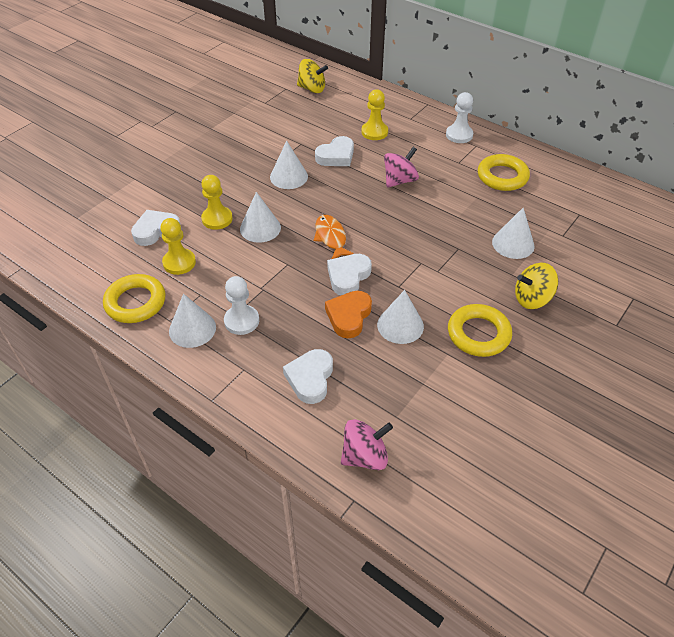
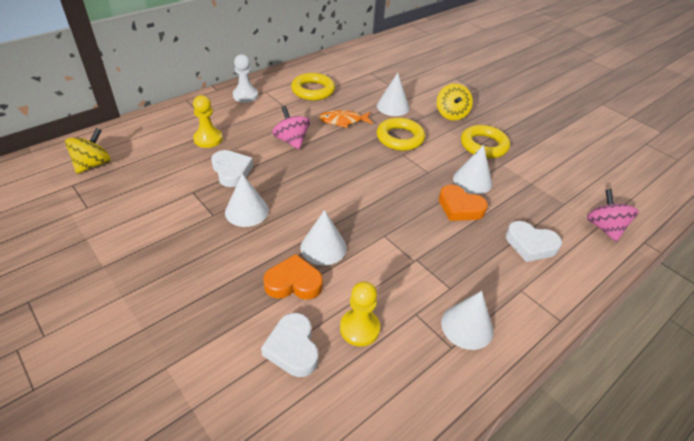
camera: 80 degrees left, 5 degrees down
(135, 302) = (419, 381): yellow ring -> yellow ring (400, 138)
(217, 219) = (293, 283): yellow pawn -> orange heart
(241, 321) = (459, 282): white pawn -> none
(331, 238) = (355, 198): orange fish -> orange fish (343, 121)
(348, 277) = (411, 198): white heart -> none

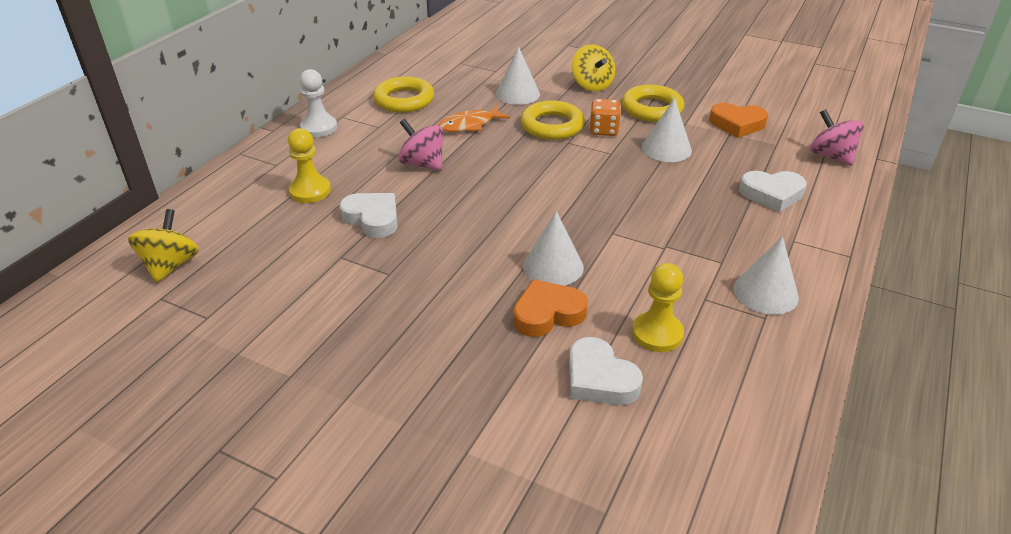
camera: 20 degrees left, 5 degrees down
(247, 211) = (429, 257): white cone -> none
(435, 152) = (603, 130): none -> orange dice
(460, 207) = (673, 179): orange heart -> orange heart (737, 124)

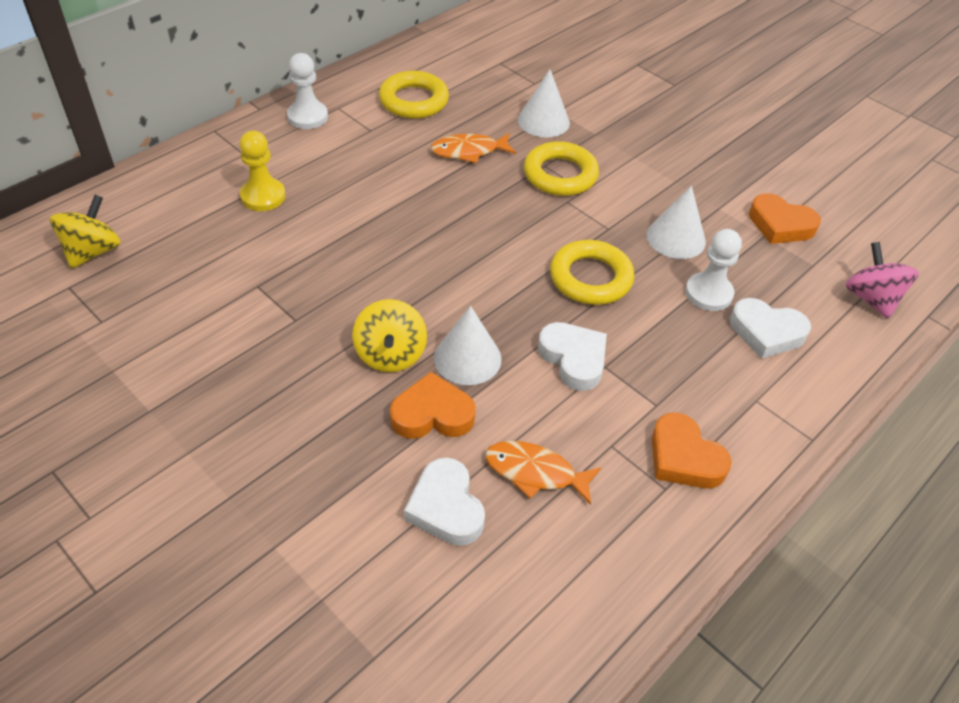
camera: 15 degrees right, 10 degrees up
(372, 219) = (310, 247): white heart -> white heart (573, 359)
(423, 164) = (394, 191): pink spinning top -> none
(592, 85) = (635, 128): yellow spinning top -> yellow spinning top (390, 354)
(603, 130) = (616, 195): orange dice -> none
(652, 109) = (689, 178): yellow ring -> yellow ring (590, 278)
(657, 333) = (535, 472): yellow pawn -> orange fish
(713, 179) = (708, 293): none -> white pawn
(765, 292) = (684, 458): white cone -> orange heart

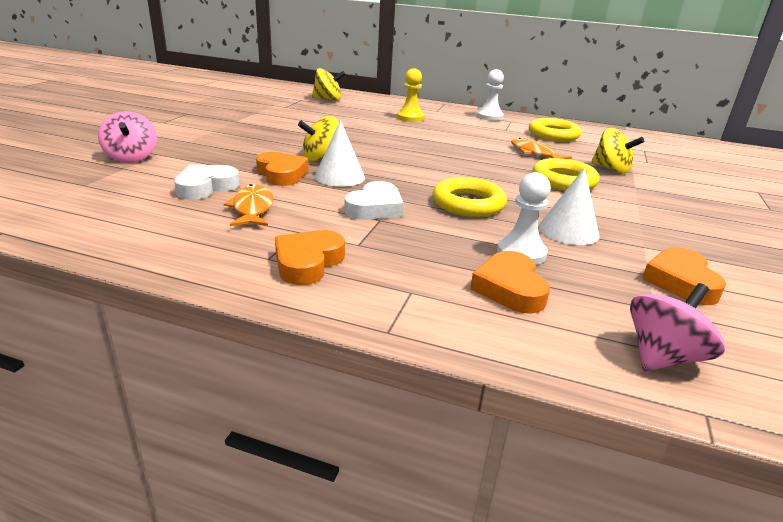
camera: 65 degrees right, 20 degrees down
(275, 585) = (132, 157): none -> pink spinning top
(543, 121) = (611, 169): white cone -> yellow spinning top
(766, 332) = (510, 288): white heart -> orange heart

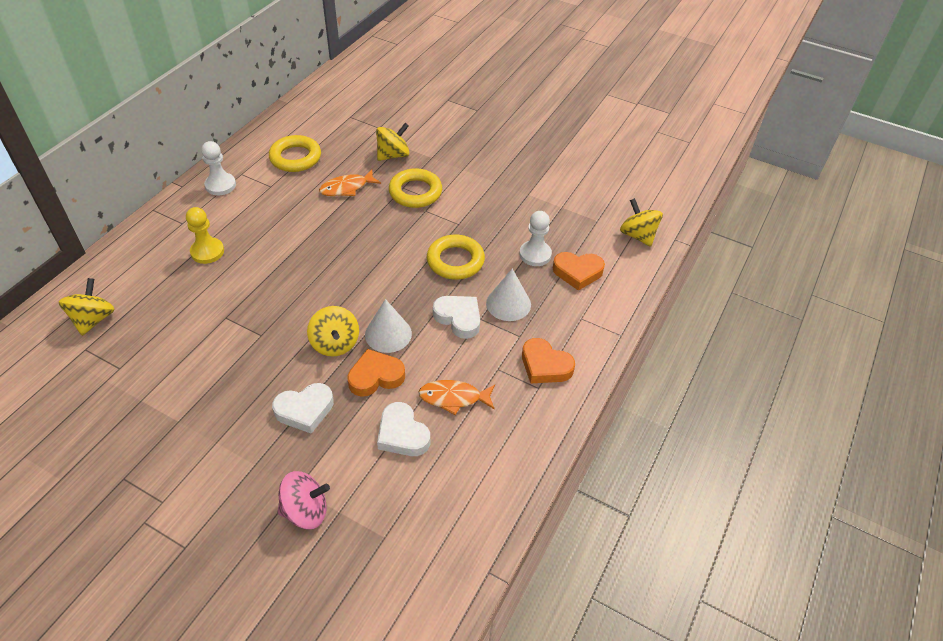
camera: 80 degrees left, 20 degrees up
(241, 152) = (305, 410): none -> white heart
(568, 231) = (505, 221): white cone -> white cone (508, 303)
(662, 356) = (637, 235): pink spinning top -> yellow spinning top
(680, 281) = (570, 197): orange heart -> none

